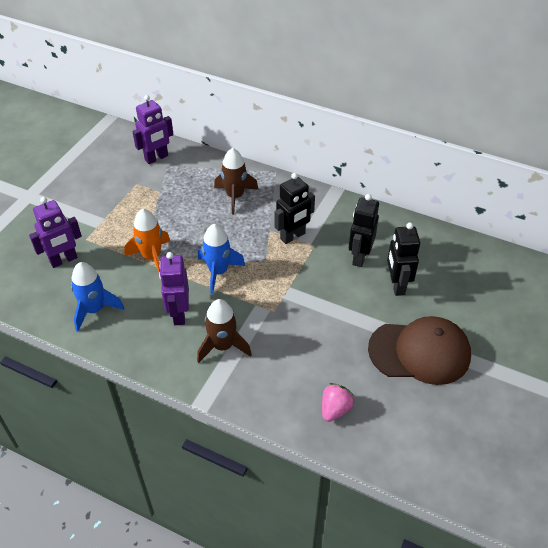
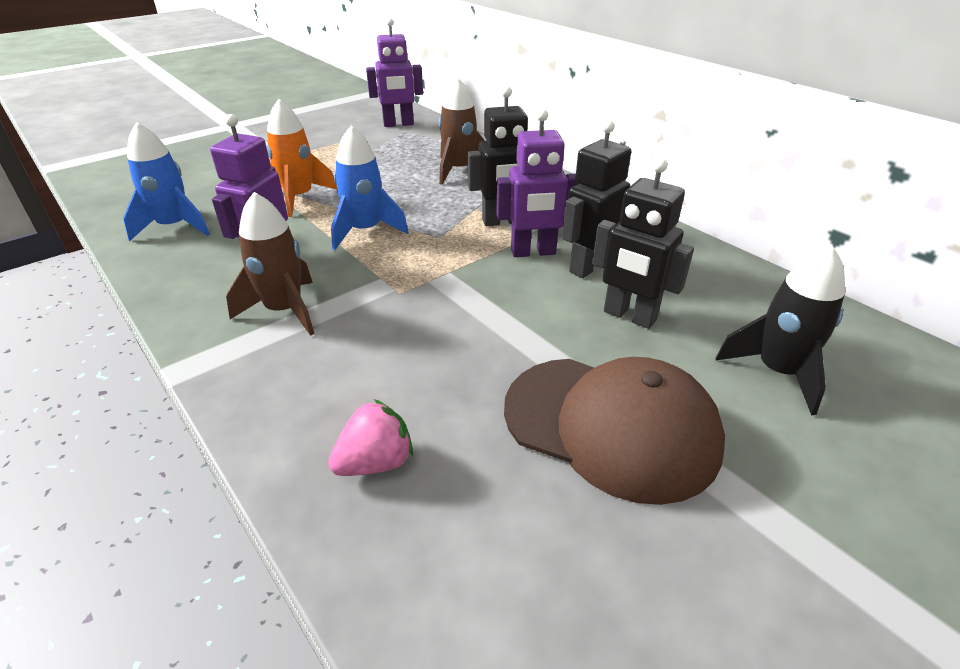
camera: 25 degrees right, 10 degrees down
(64, 260) = (200, 177): purple robot -> purple robot (533, 252)
(397, 285) = (629, 316): black robot -> black robot turned 75 degrees counterclockwise
(474, 296) = (777, 372): none -> black rocket

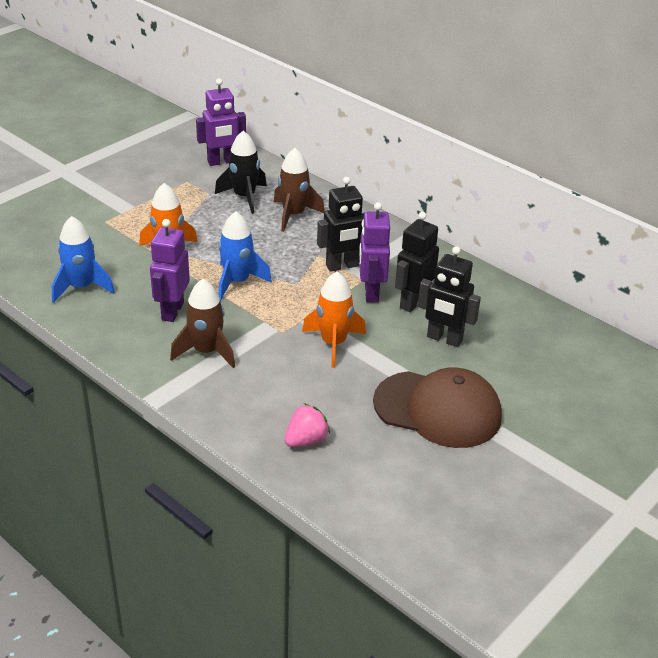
camera: 10 degrees left, 0 degrees up
(466, 311) = (333, 343): none -> orange rocket
(533, 252) = (371, 293): purple robot -> purple robot turned 105 degrees clockwise
(777, 372) = (537, 370): black rocket -> black rocket (244, 197)

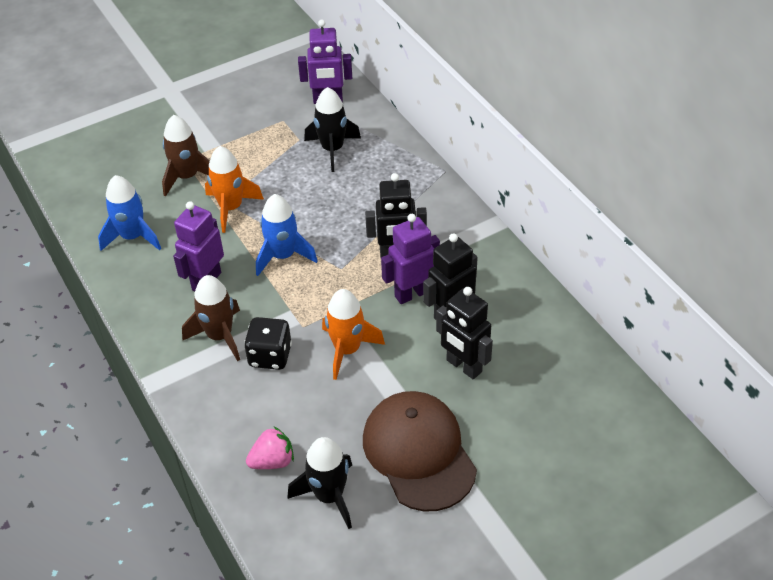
camera: 20 degrees right, 10 degrees up
(263, 359) = (270, 356): none -> black dice
(293, 215) = (373, 180): brown rocket -> brown rocket (187, 177)
(371, 293) = (412, 293): purple robot -> purple robot turned 45 degrees clockwise
(373, 457) = (329, 496): none -> black rocket
(438, 409) = (419, 452): brown cap -> brown cap turned 150 degrees counterclockwise

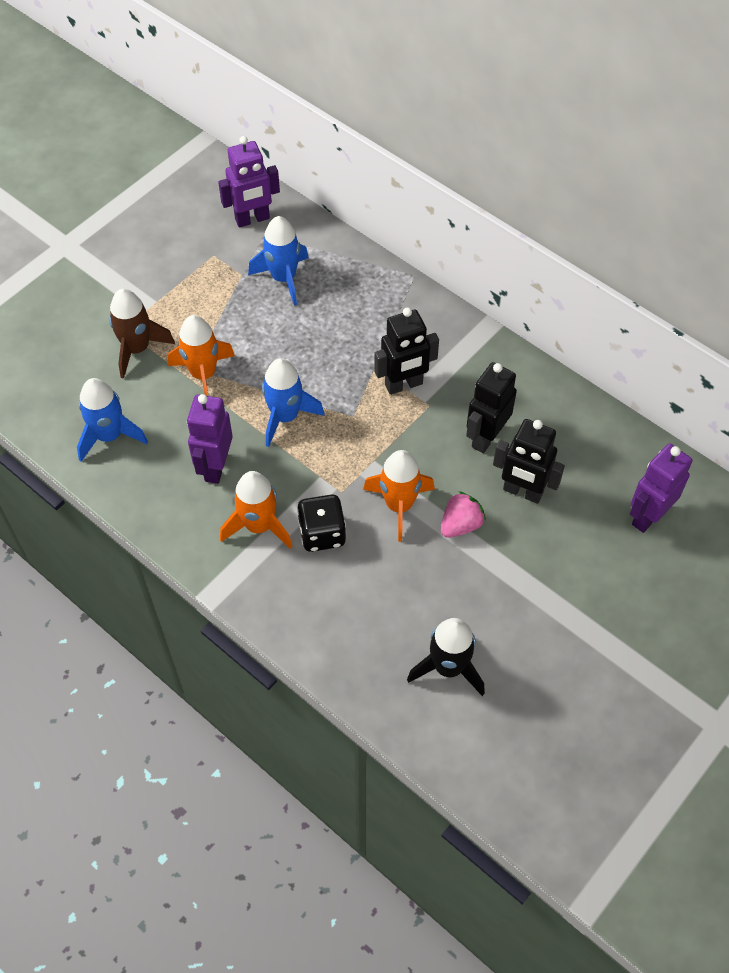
camera: 20 degrees left, 10 degrees up
(220, 336) = (259, 526): brown rocket -> orange rocket
(272, 461) = (375, 647): pink strawberry -> pink strawberry (460, 525)
(332, 149) = (283, 278): black rocket -> blue rocket
(412, 293) = (438, 425): purple robot -> purple robot (648, 516)
(419, 452) = (516, 596): brown cap -> none

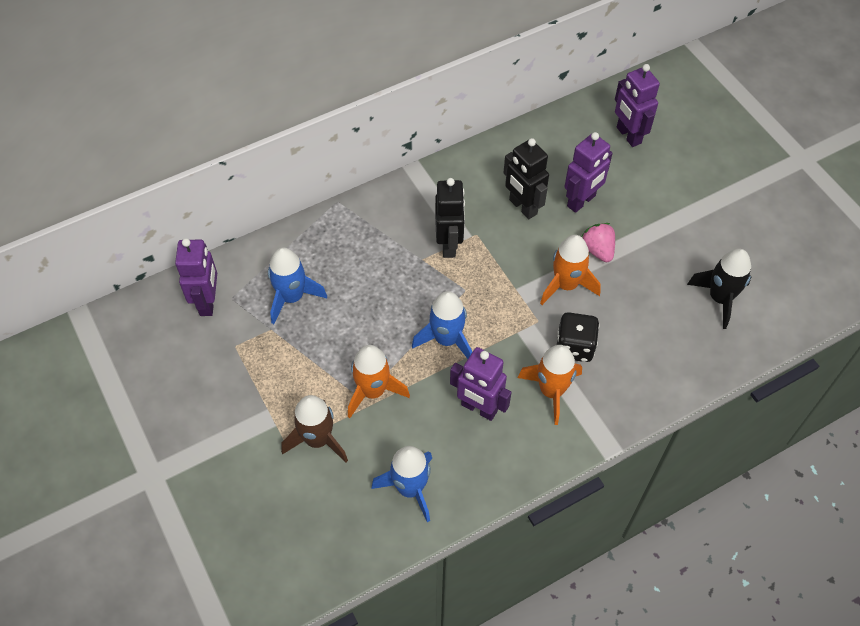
camera: 70 degrees left, 0 degrees up
(522, 492) = (581, 201): black robot -> purple robot

